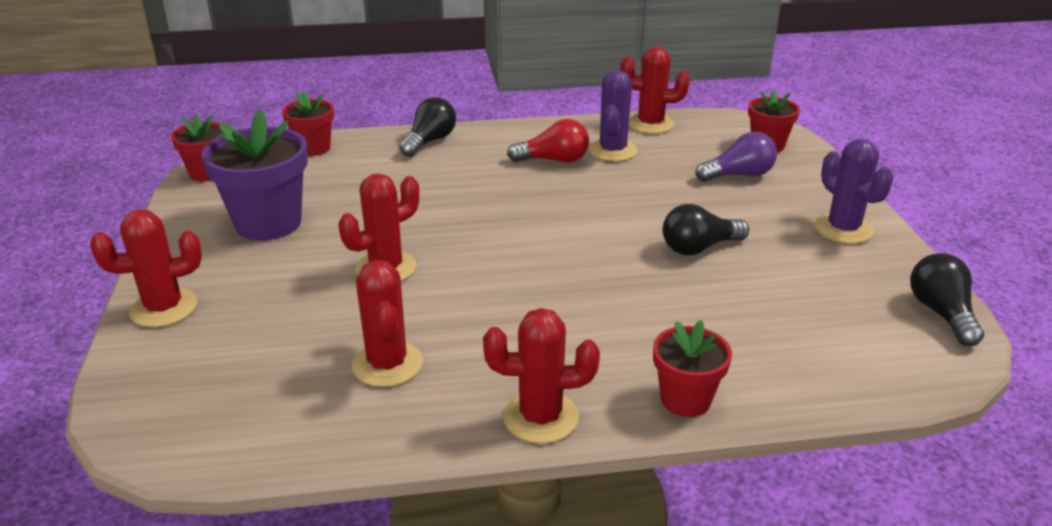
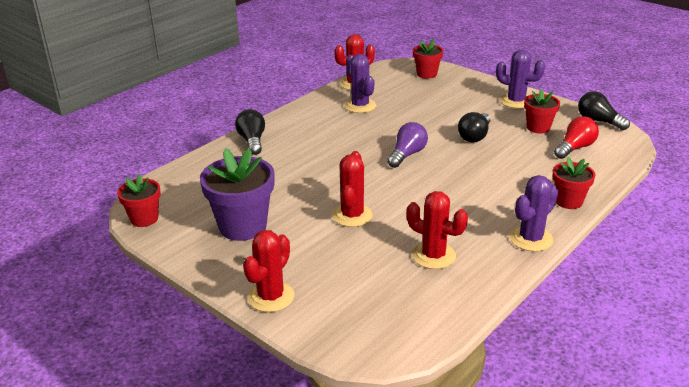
camera: 40 degrees left, 0 degrees up
(313, 148) = (187, 174): red flower pot -> red flower pot (538, 128)
(540, 417) = (531, 239): red cactus -> purple cactus
(553, 160) = (339, 123): red light bulb -> red light bulb (575, 148)
(738, 175) = (437, 94): purple light bulb -> purple light bulb (407, 154)

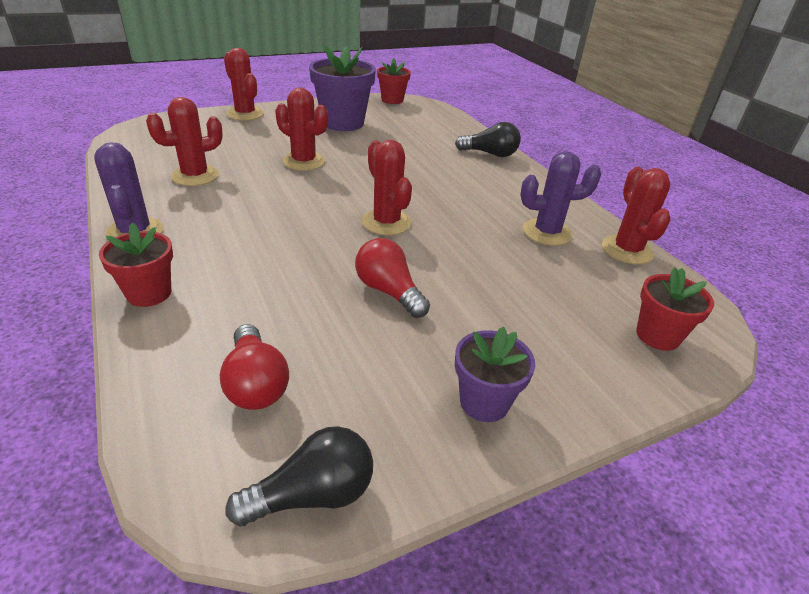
camera: 110 degrees right, 5 degrees up
(407, 154) = (386, 222): purple light bulb -> red cactus
(475, 136) = (389, 291): black light bulb -> red light bulb
(516, 101) = (484, 402): purple cactus -> purple flower pot
(538, 128) = (360, 376): red flower pot -> none

